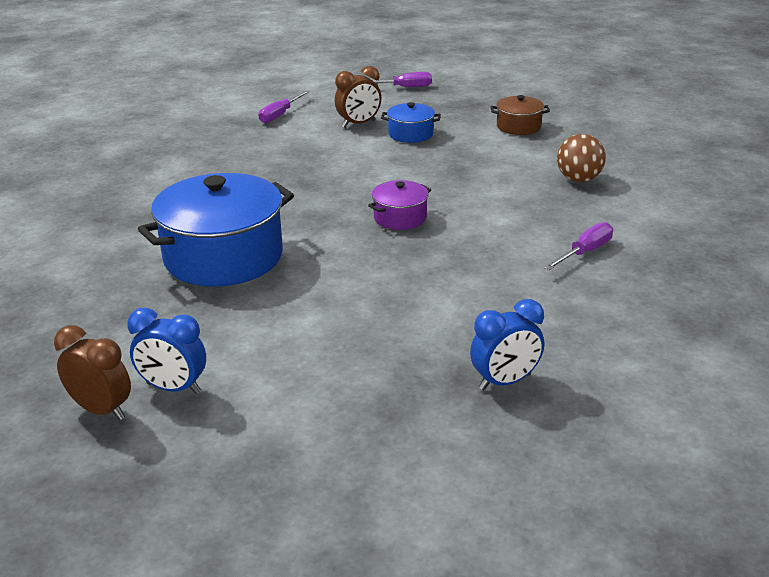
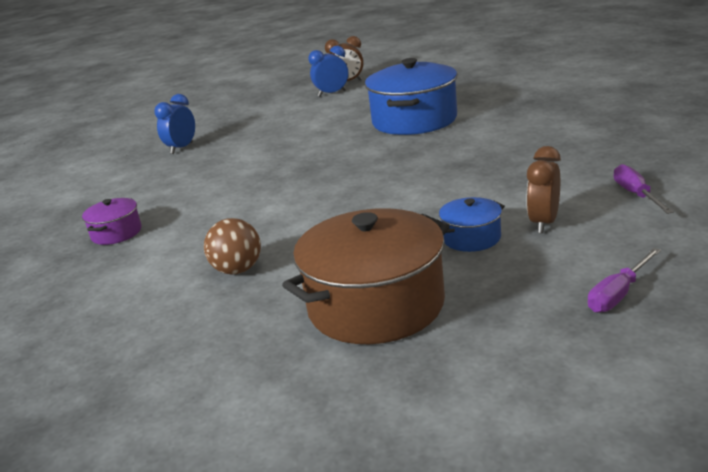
camera: 145 degrees right, 5 degrees down
(400, 217) = (348, 177): purple pot -> purple pot (116, 233)
(518, 126) = (376, 305): brown pot -> brown pot, size x2.09
(585, 252) = (183, 215): purple screwdriver -> none

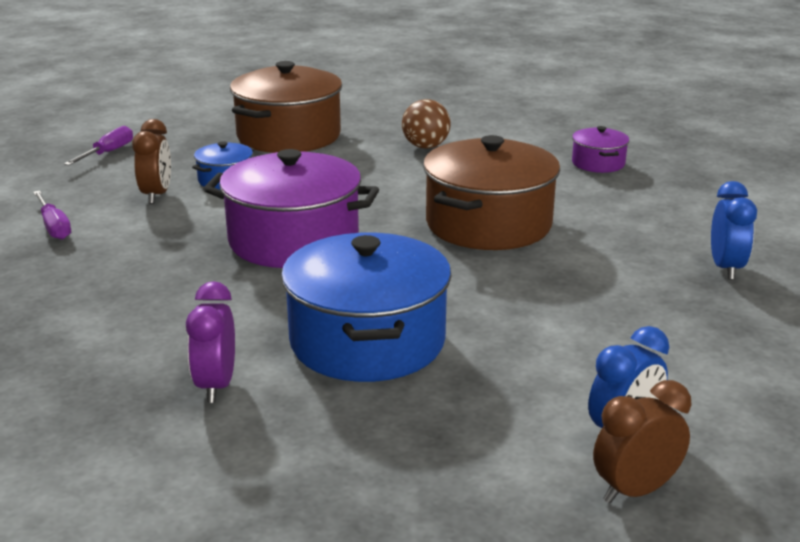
camera: 155 degrees right, 0 degrees up
(279, 180) = (488, 224): none -> brown pot
(429, 174) = (294, 240): none -> purple pot
(499, 106) = (216, 386): none -> purple clock

